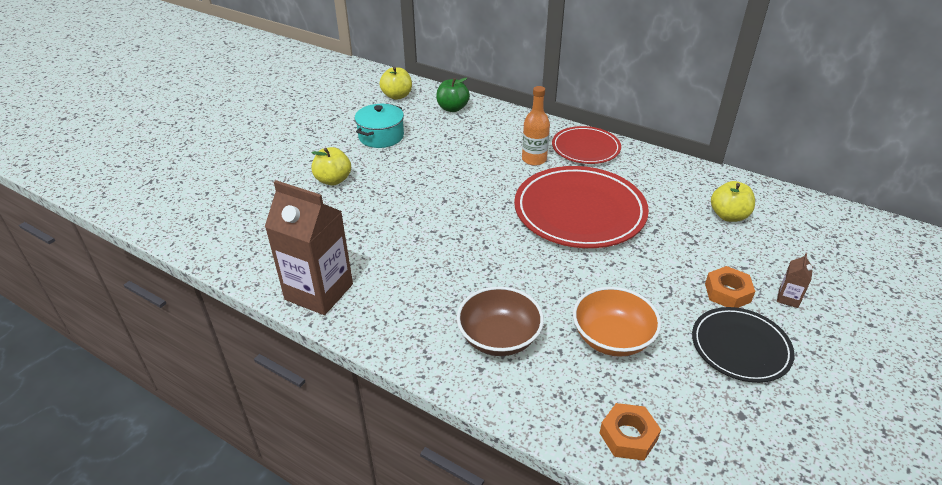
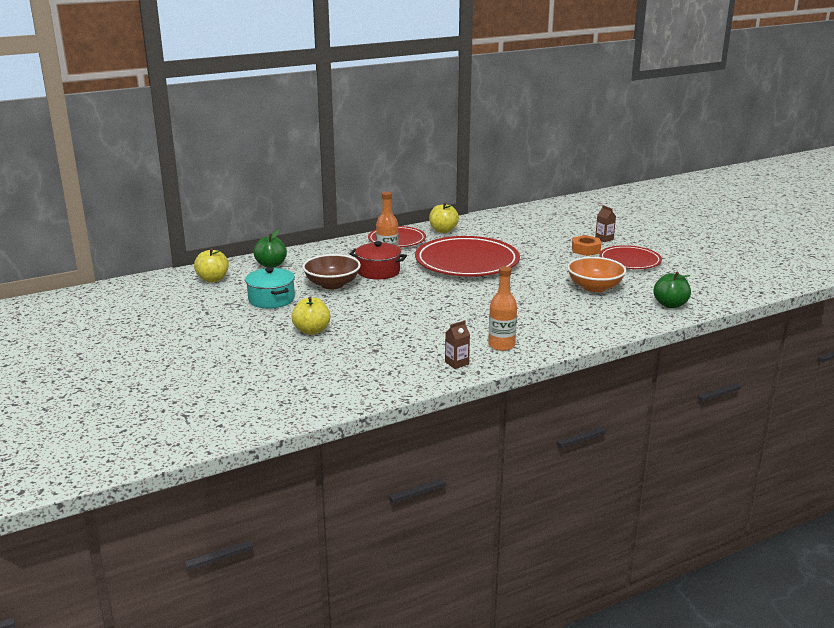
camera: 60 degrees left, 15 degrees down
(319, 292) = (457, 363): brown carton -> brown carton, size x0.41
(382, 310) = (501, 345): none -> orange bottle
(495, 166) = (378, 271): none -> red pot
(499, 338) = (565, 316): brown bowl -> brown bowl (332, 284)
(628, 436) = (670, 305): orange nut -> green apple
(728, 216) = (520, 228): yellow apple -> yellow apple (443, 230)
(740, 347) = (630, 261): black plate -> red plate

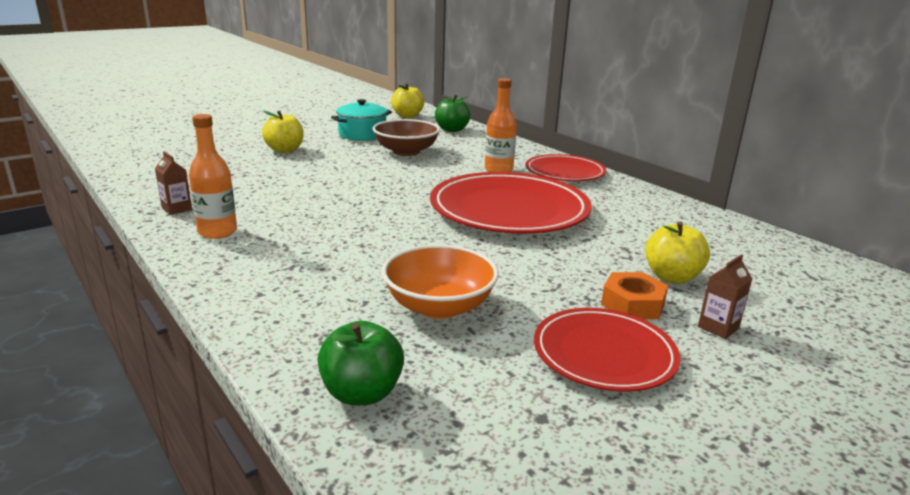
camera: 80 degrees right, 0 degrees up
(378, 271) = (451, 167): red pot -> none
(443, 230) = (626, 195): yellow apple -> yellow apple (672, 277)

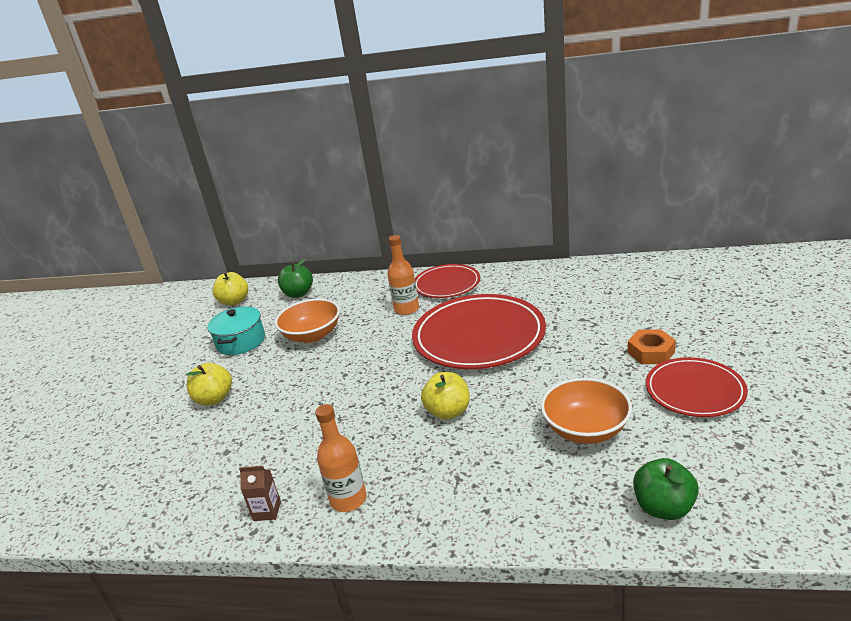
camera: 40 degrees left, 5 degrees up
(406, 152) = (312, 335): brown bowl -> orange bowl
(672, 277) = (633, 322): yellow apple -> yellow apple (448, 412)
(718, 327) = (700, 337): brown carton -> none

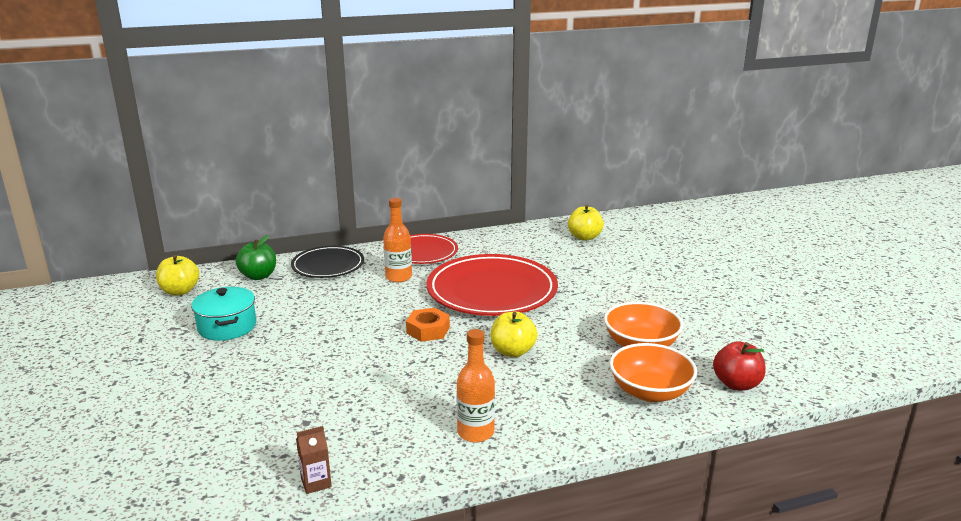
camera: 30 degrees left, 5 degrees down
(214, 399) = (245, 381): yellow apple -> yellow apple (584, 237)
(267, 511) = (400, 458): brown carton -> brown carton (316, 482)
(312, 335) = (312, 310): orange bowl -> orange bowl (650, 392)
(358, 289) = (328, 265): none -> black plate
(651, 352) = (649, 285): orange nut -> orange nut (428, 330)
(663, 507) = (736, 384): green apple -> red apple
(694, 391) = (702, 306): red plate -> none

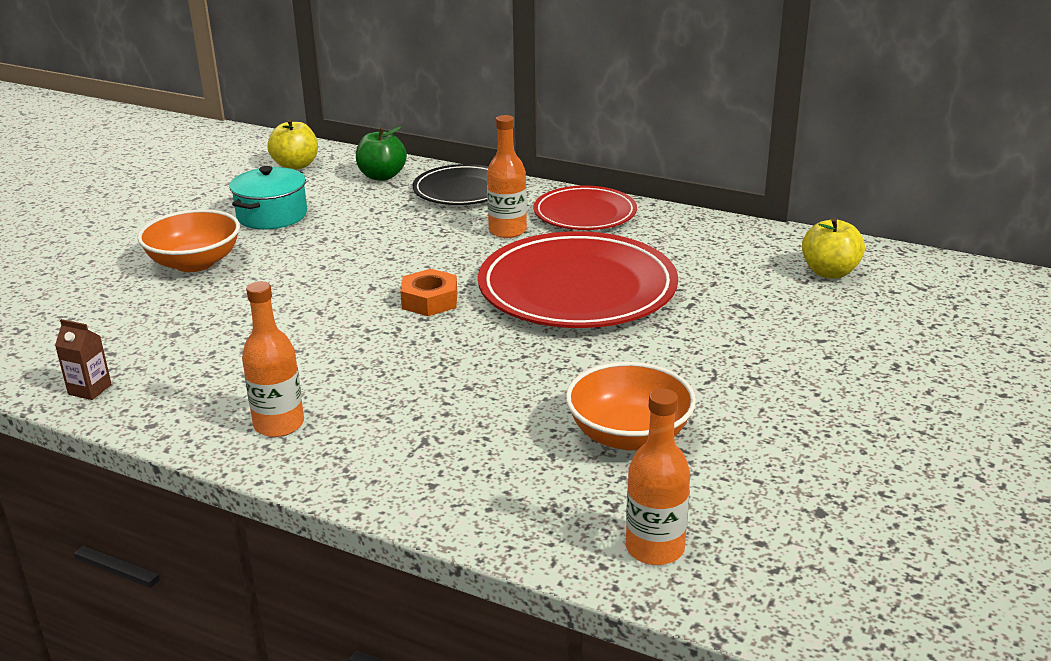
camera: 45 degrees right, 5 degrees up
(512, 351) = (468, 365): yellow apple -> none
(650, 392) = (528, 491): orange bowl -> orange bowl (194, 263)
(736, 384) = (655, 548): red apple -> orange bottle

